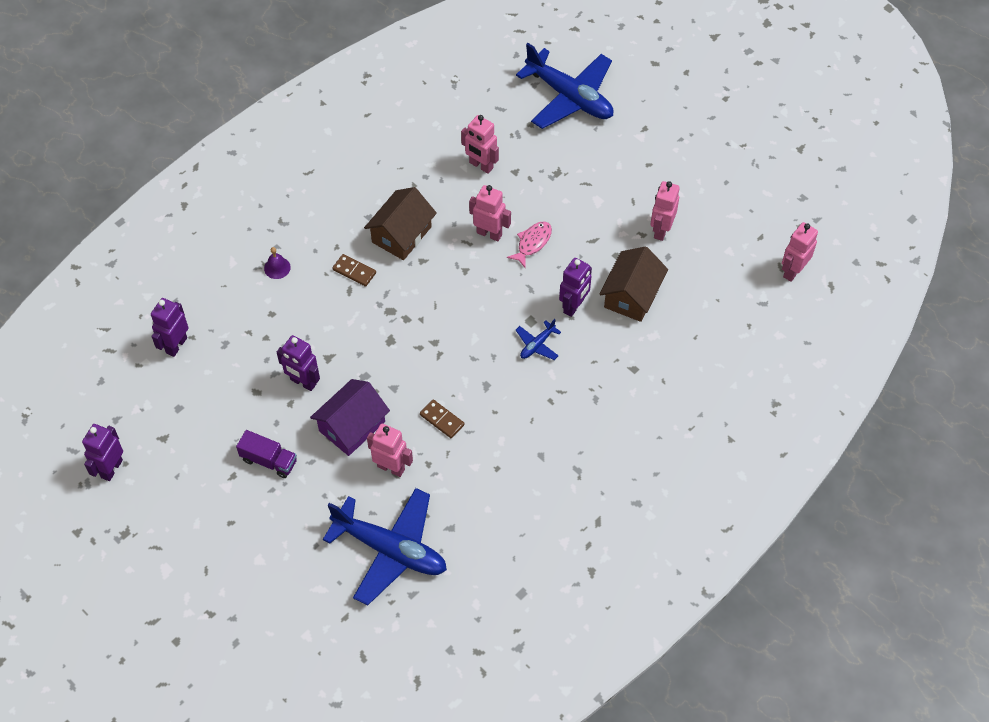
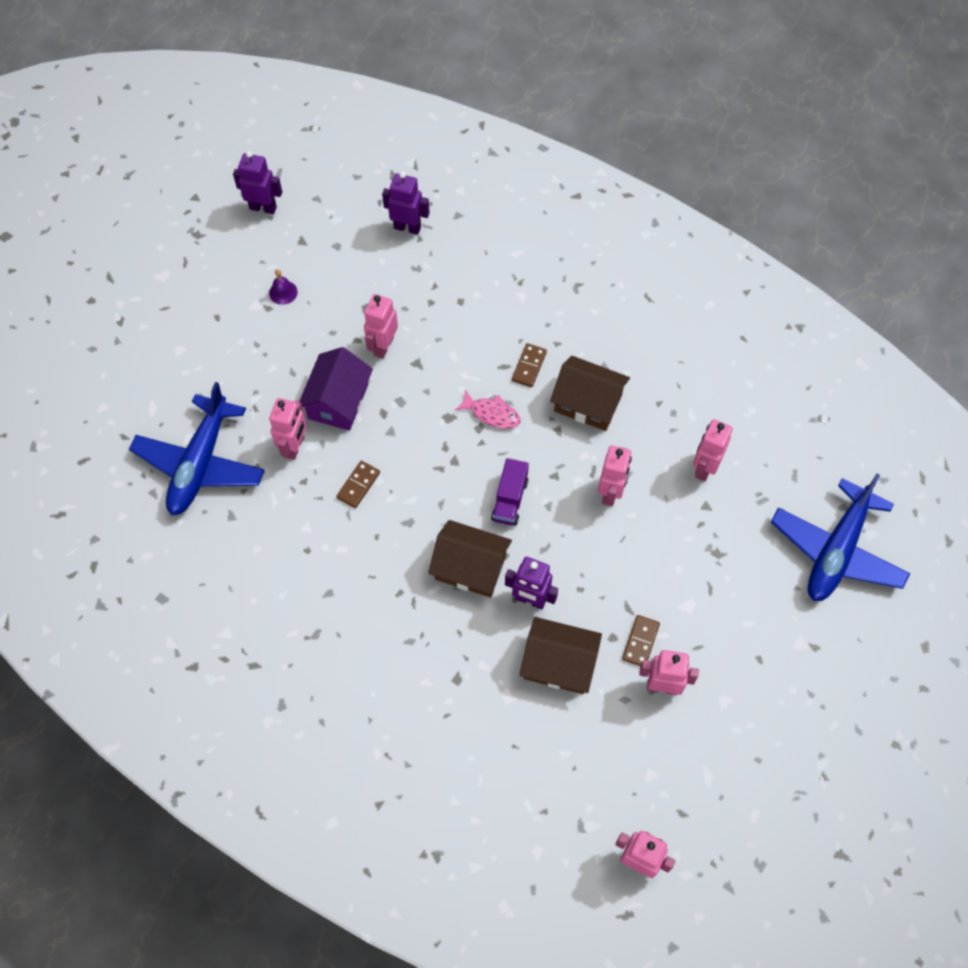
camera: 80 degrees right, 5 degrees up
(269, 460) = (288, 335): purple truck -> purple truck (510, 500)
(277, 268) = (518, 294): purple bell -> purple bell (283, 292)
(303, 382) = (383, 346): purple robot -> pink robot
(352, 426) = (338, 401): purple house -> purple house turned 75 degrees clockwise
(532, 243) = (608, 541): pink fish -> pink fish (492, 414)
(537, 345) = (470, 567): blue plane -> brown house
(622, 237) = (640, 642): none -> brown domino

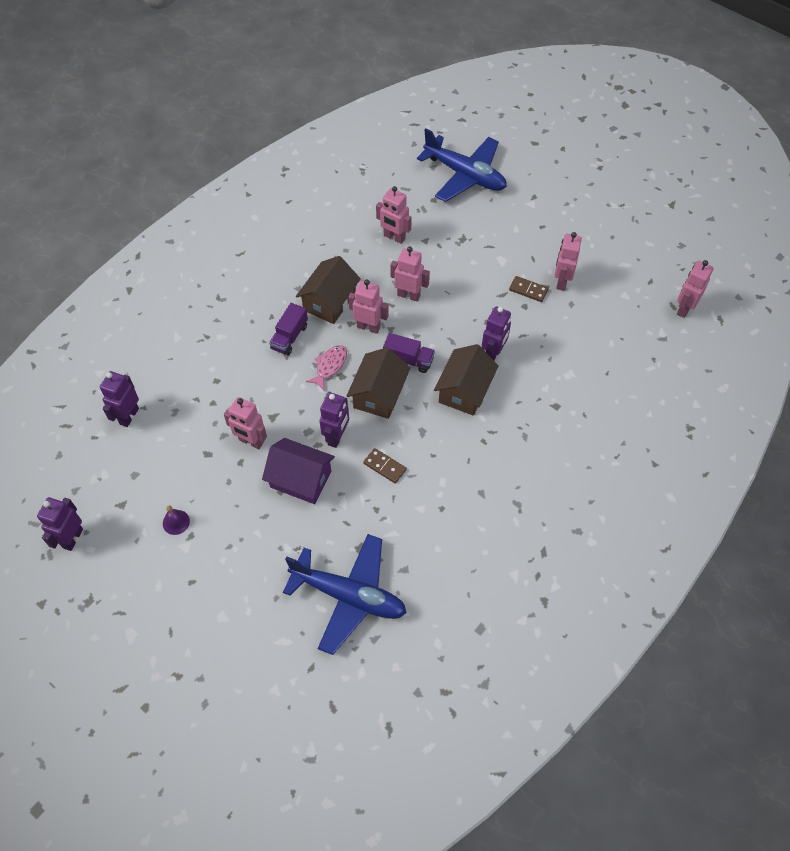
camera: 85 degrees left, 5 degrees down
(294, 447) = (341, 516): pink robot -> pink robot (368, 327)
(395, 431) = (336, 437): none -> purple robot
(529, 366) = (289, 337): brown domino -> purple truck
(559, 663) = (544, 340): brown house -> brown house (379, 394)

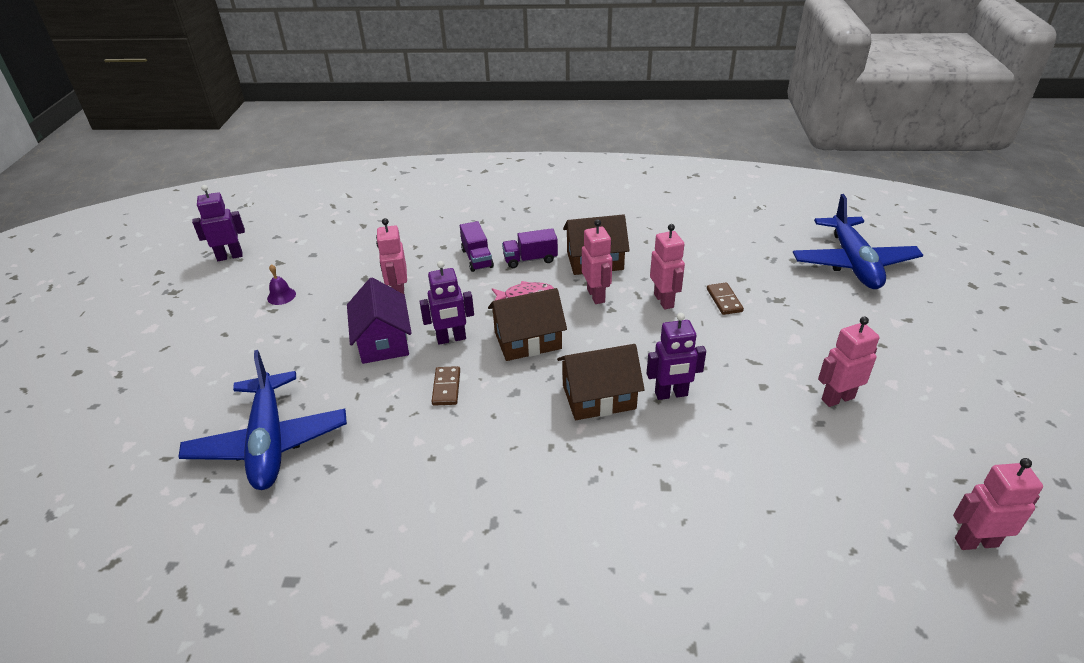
camera: 55 degrees right, 20 degrees down
(129, 416) = (367, 225): purple robot -> none
(394, 237) = (715, 260): pink robot -> none
(408, 360) = (589, 339): purple truck -> purple truck (477, 258)
(528, 290) = (787, 378): brown domino -> brown domino (724, 300)

